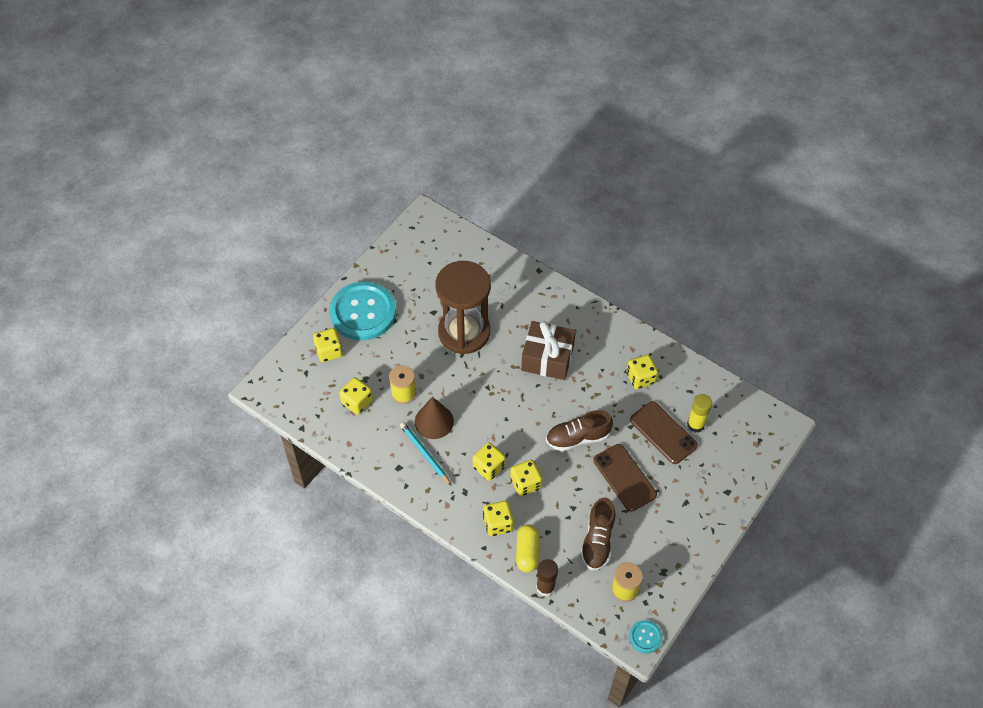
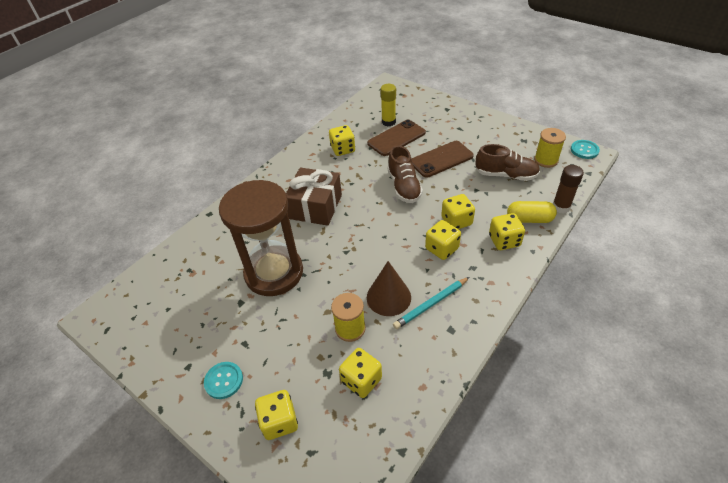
camera: 85 degrees left, 10 degrees down
(363, 312) = (224, 381): turquoise button -> turquoise button, size x0.43

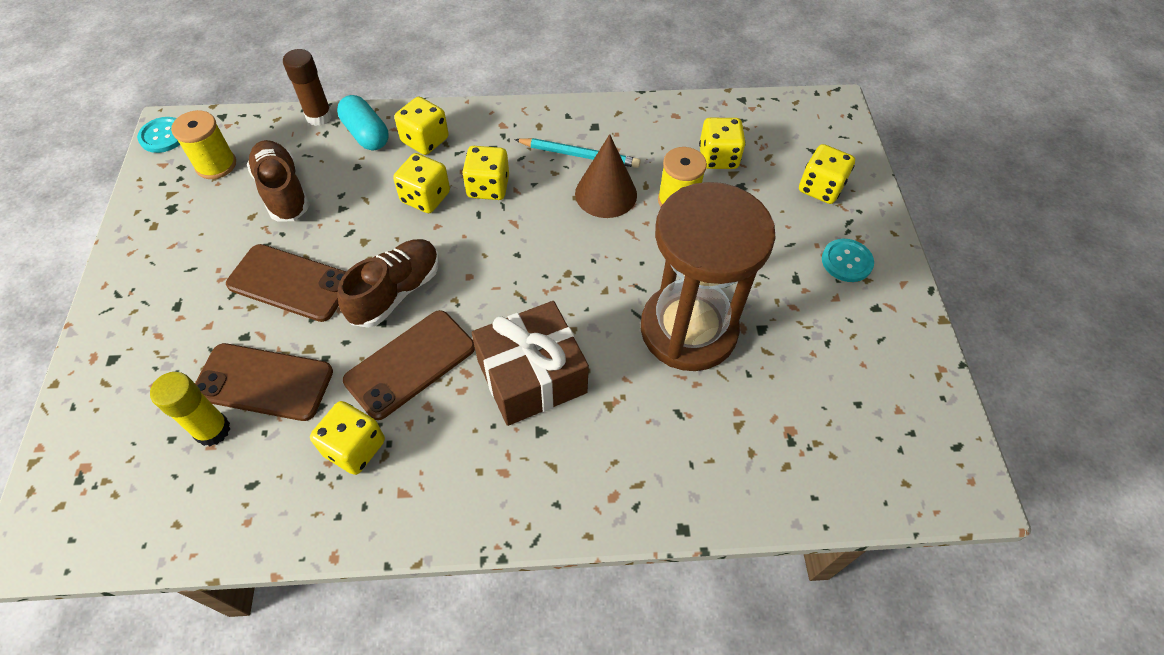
camera: 135 degrees left, 10 degrees up
(362, 176) = (410, 364): none -> brown phone
(529, 219) = (366, 134): yellow capsule -> turquoise capsule

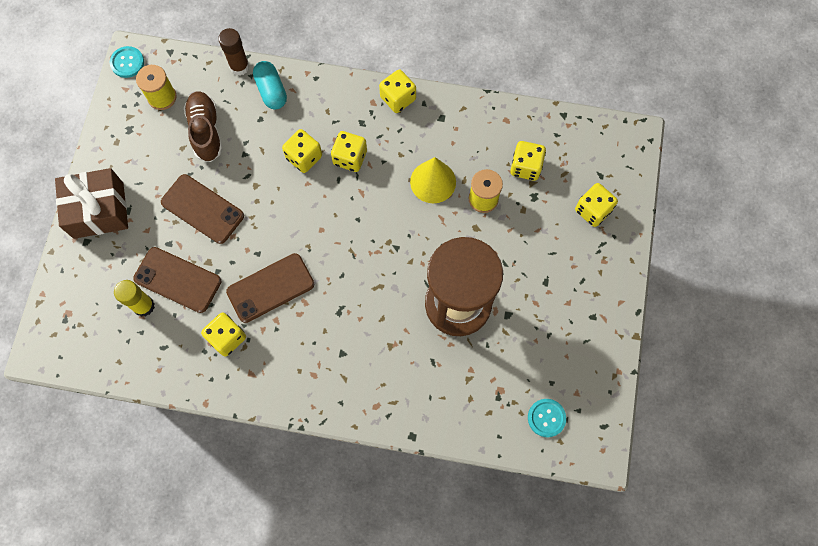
camera: 15 degrees right, 15 degrees up
(396, 292) = (270, 232): brown shoe -> none
(425, 140) = (313, 105): yellow dice -> yellow dice (398, 98)
(531, 376) = (346, 314): brown gift -> brown gift (98, 210)
(579, 155) = (423, 143): turquoise pencil -> none
(606, 194) = (433, 182): brown cone -> yellow cone
(846, 261) = (587, 276): turquoise button -> turquoise button (546, 418)

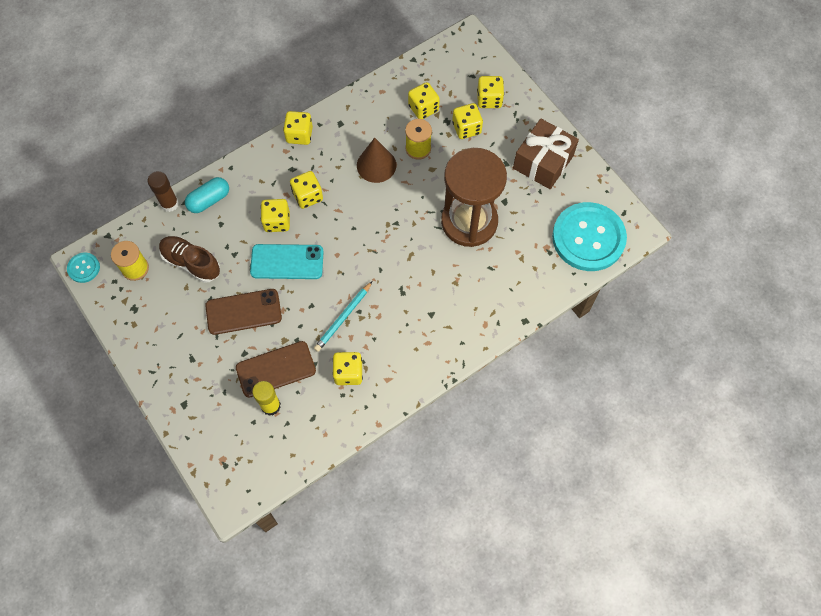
camera: 45 degrees left, 5 degrees down
(98, 210) = (170, 377): brown gift -> brown gift (543, 162)
(270, 288) = (343, 318): brown phone -> turquoise pencil
(271, 91) = (209, 200): turquoise capsule -> turquoise capsule turned 60 degrees counterclockwise
(277, 199) = (287, 262): none -> turquoise phone
(433, 182) = (376, 165): yellow cone -> brown cone
(544, 218) = (466, 128): none -> yellow dice
(546, 418) = (588, 238): turquoise button -> turquoise button, size x2.32

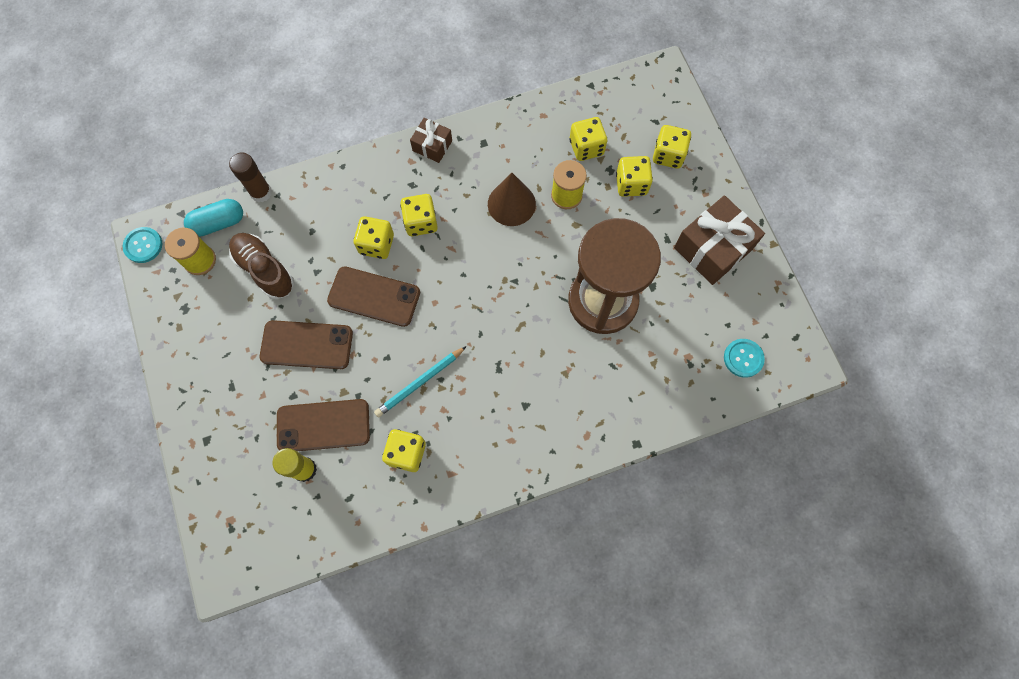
camera: 15 degrees right, 5 degrees up
(209, 200) = (306, 199): turquoise capsule -> turquoise capsule (218, 223)
(287, 262) = (374, 296): turquoise phone -> brown phone
(299, 135) = (432, 146): yellow dice -> brown gift
(588, 238) = (743, 358): turquoise button -> turquoise button, size x0.43

